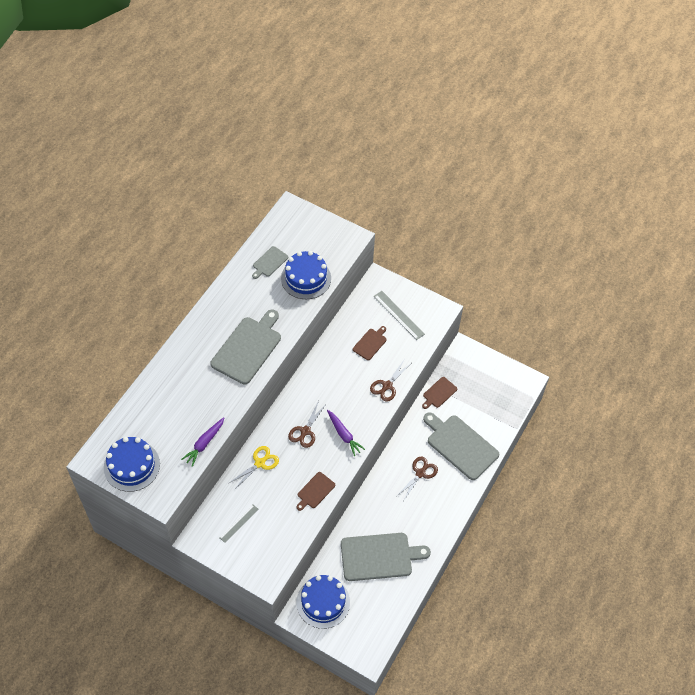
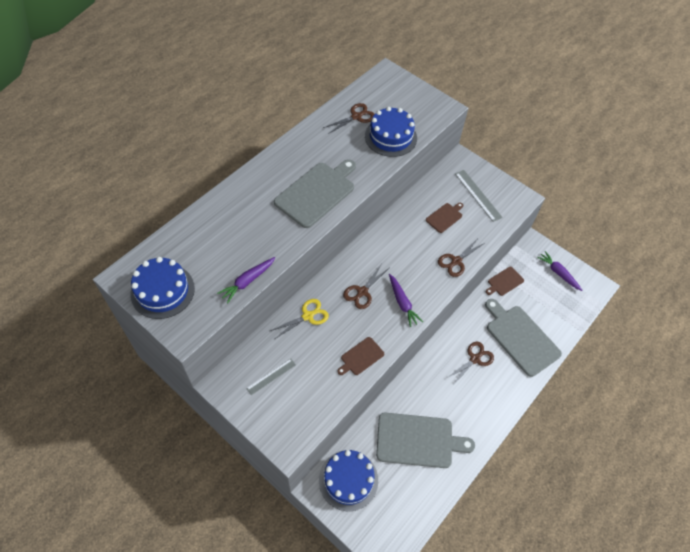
camera: 10 degrees right, 0 degrees up
(269, 262) = (356, 117): grey cutting board -> brown scissors
(489, 375) = (558, 273): none -> purple carrot

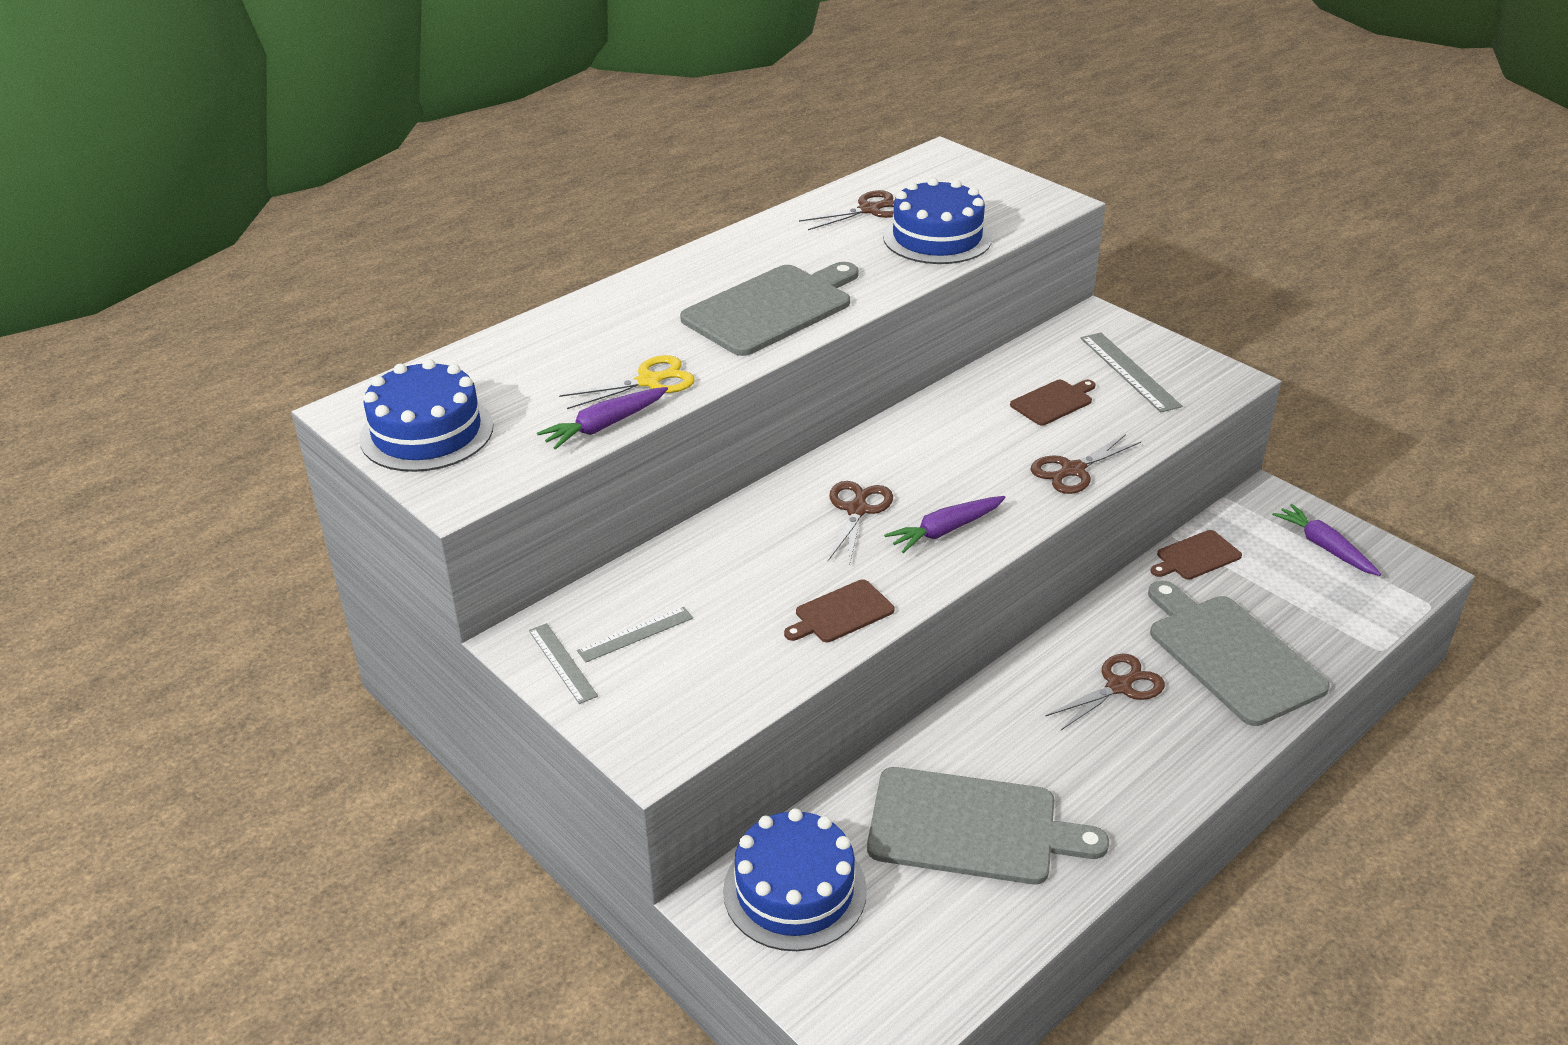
camera: 10 degrees right, 20 degrees down
(240, 396) = (562, 663): none -> grey ruler
(308, 316) = (732, 542): yellow scissors -> yellow scissors (650, 381)
(362, 292) = (857, 510): brown scissors -> brown scissors turned 150 degrees clockwise
(402, 303) = (945, 530): purple carrot -> purple carrot turned 75 degrees clockwise

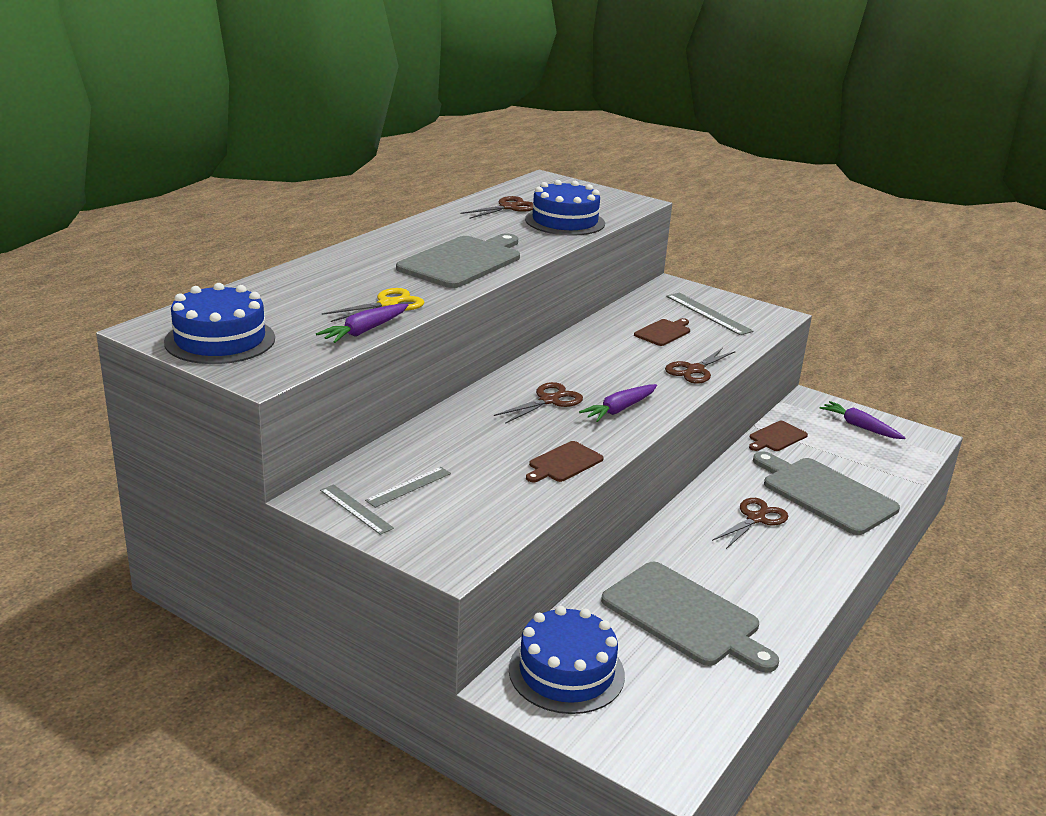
camera: 15 degrees left, 10 degrees down
(857, 510) = (549, 400): brown scissors -> brown scissors turned 45 degrees clockwise
(971, 827) = (684, 616): grey cutting board -> grey cutting board turned 45 degrees clockwise

